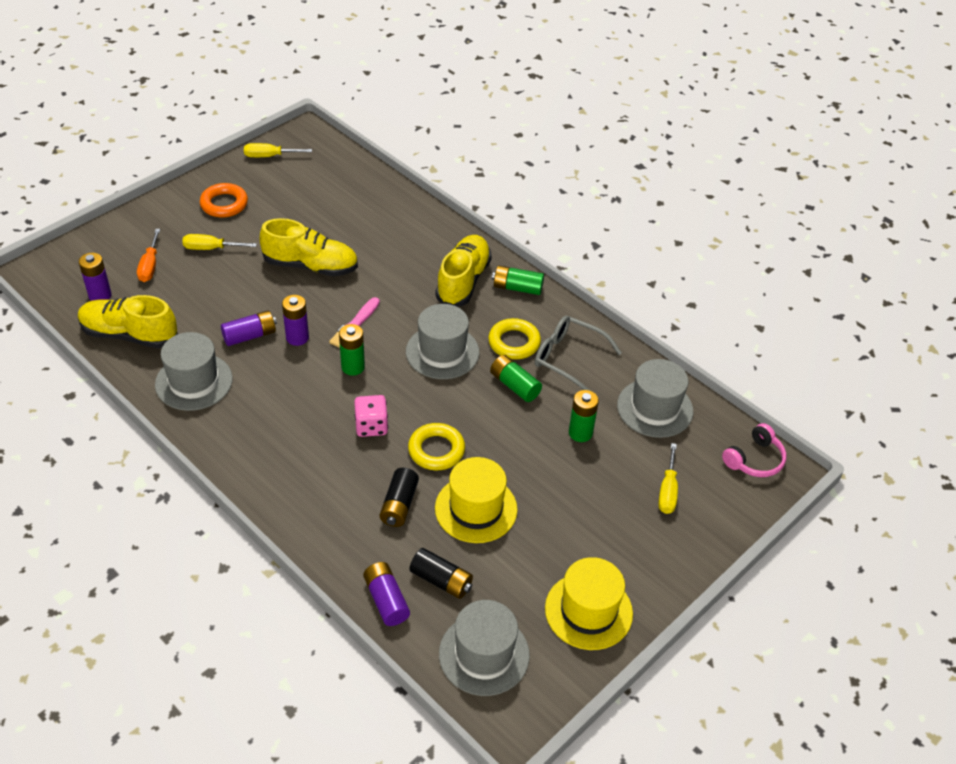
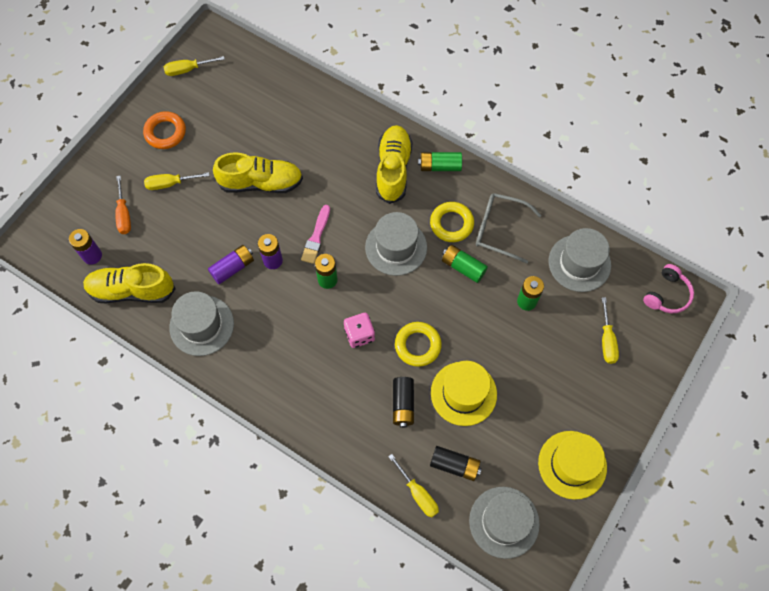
camera: 10 degrees left, 20 degrees up
(386, 600) = (417, 493): purple battery -> yellow screwdriver

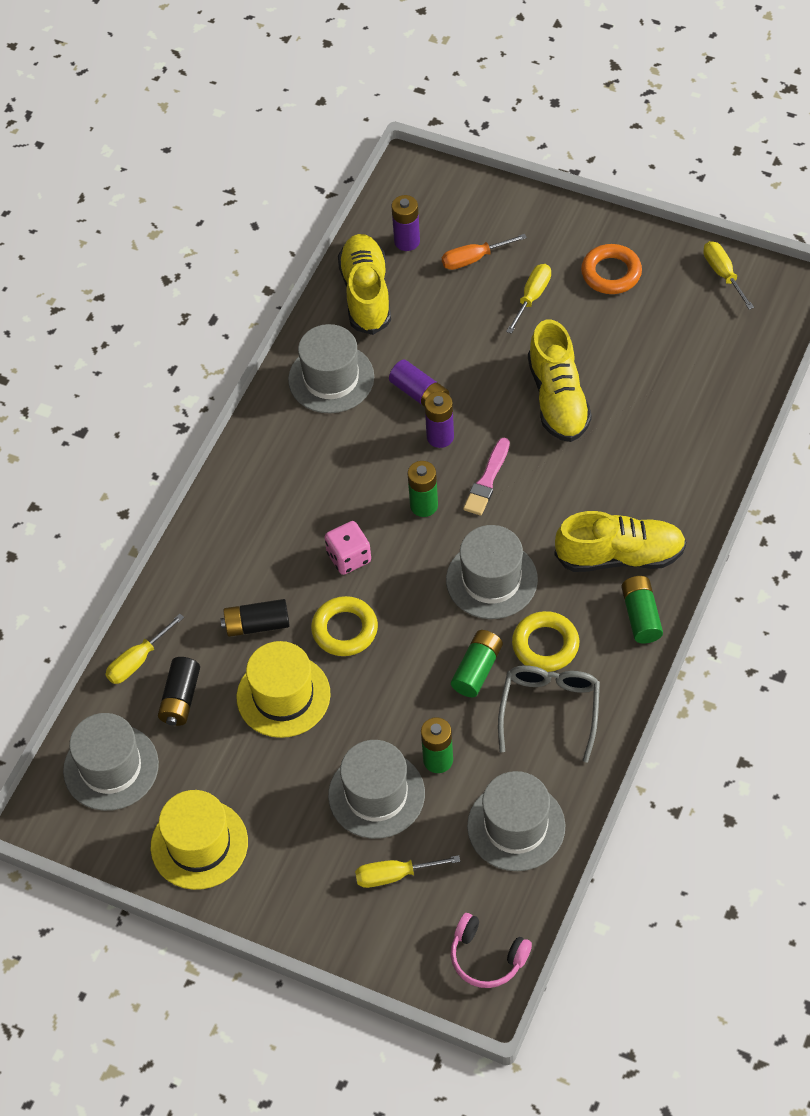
camera: 85 degrees right, 10 degrees down
(170, 183) = (532, 297): yellow screwdriver -> yellow screwdriver turned 45 degrees clockwise
(316, 237) = (487, 480): pink brush -> pink brush turned 75 degrees counterclockwise
(547, 343) = (376, 794): none -> grey hat

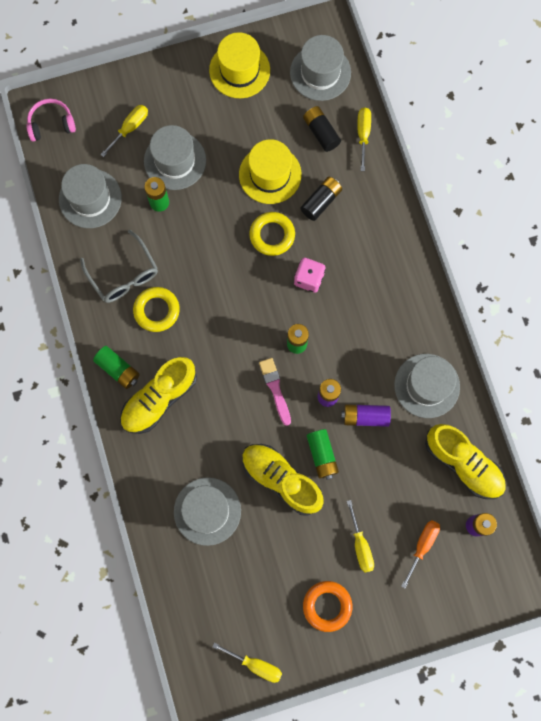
camera: 135 degrees right, 20 degrees up
(477, 669) = (181, 267): green battery -> green battery (322, 455)
(491, 580) = (219, 327): grey hat -> grey hat (207, 511)

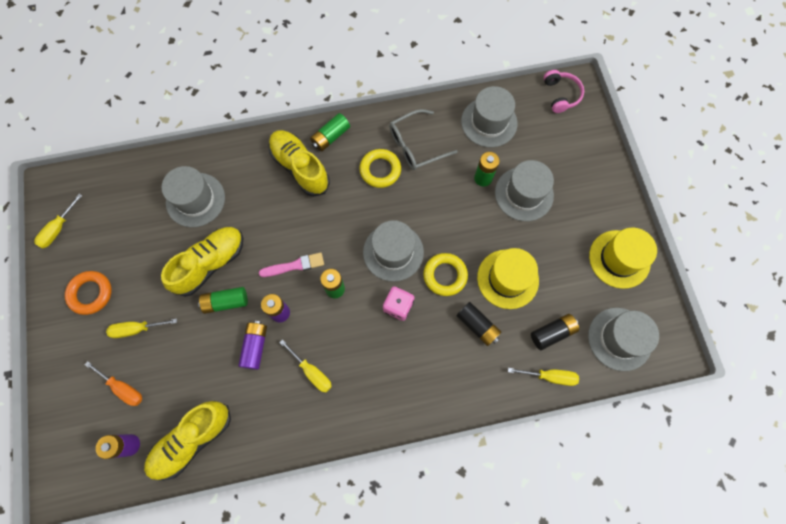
camera: 95 degrees right, 5 degrees down
(130, 128) = (556, 157): yellow screwdriver -> yellow screwdriver (311, 371)
(427, 385) = (276, 412): grey hat -> grey hat (393, 252)

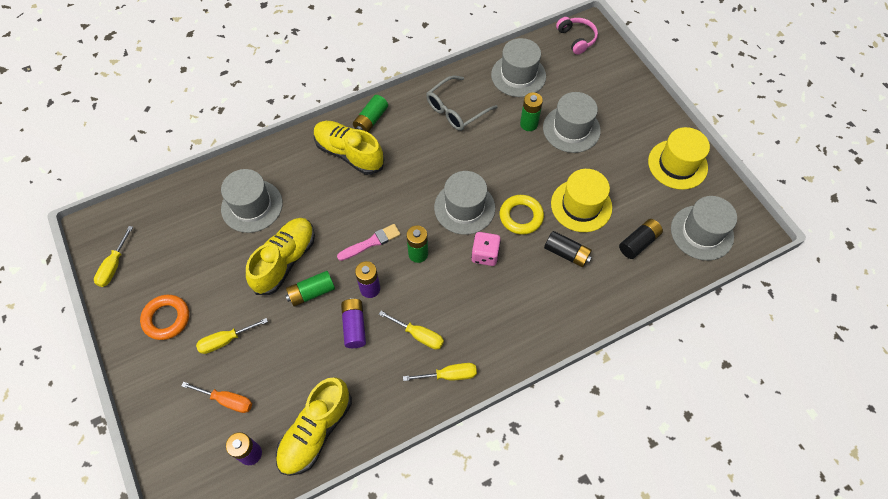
camera: 15 degrees left, 10 degrees down
(380, 170) = (428, 138): yellow ring -> none
(549, 376) = (649, 281): yellow screwdriver -> yellow screwdriver (449, 375)

